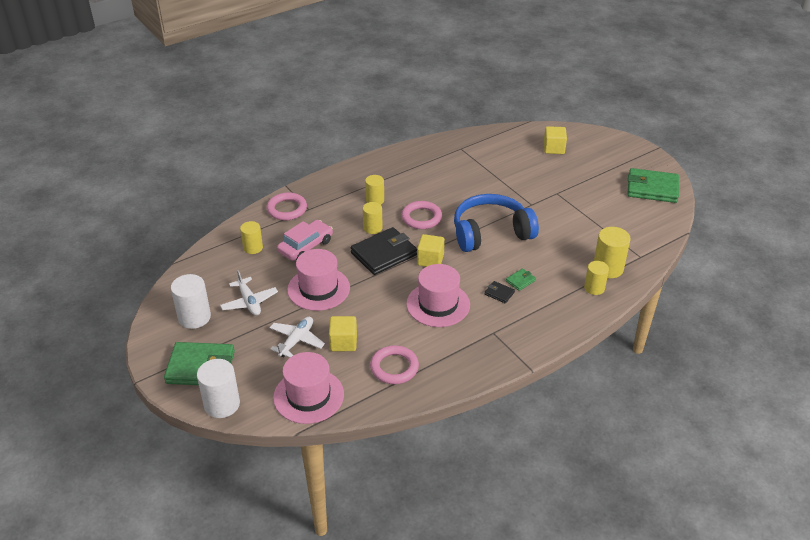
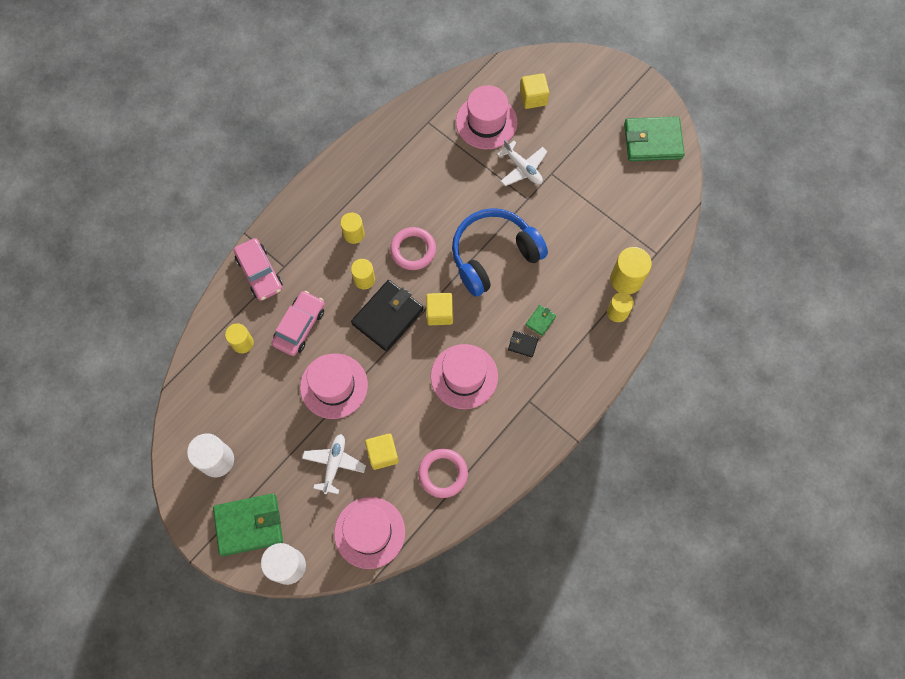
camera: 15 degrees left, 30 degrees up
(249, 302) = (267, 423): white plane -> white plane (522, 168)
(287, 209) = (259, 273): pink ring -> pink car
(509, 156) = (486, 122): none -> pink hat

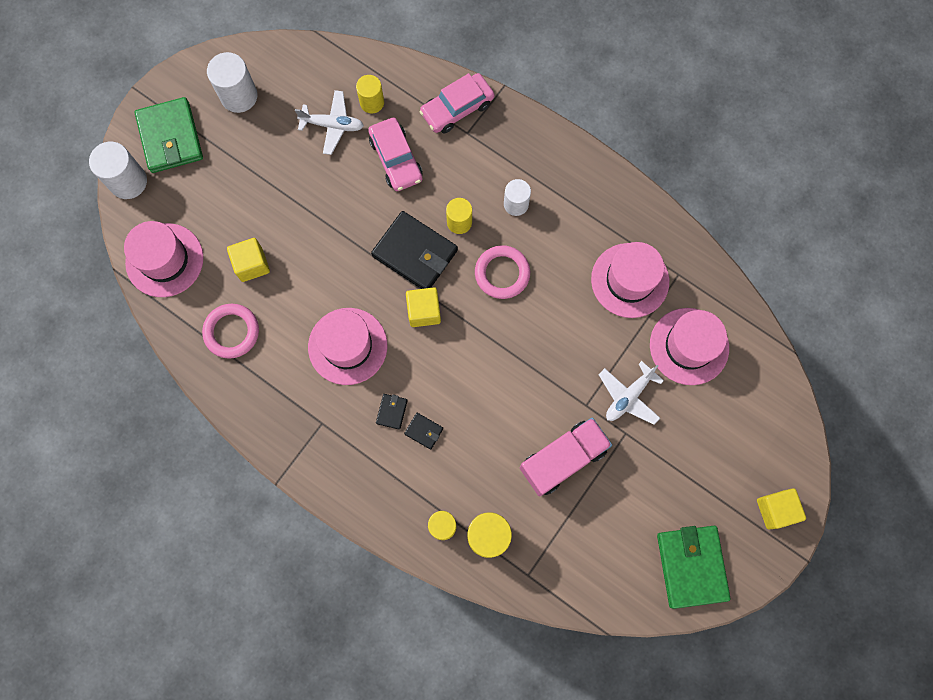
camera: 85 degrees right, 5 degrees up
(300, 326) = (396, 159): pink car -> pink car turned 45 degrees clockwise
(334, 386) = (328, 204): pink hat -> pink hat (630, 280)
(334, 464) = (238, 215): white plane -> white plane (332, 125)
(354, 234) = (516, 204): yellow cylinder -> white cylinder
(494, 256) = (504, 369): blue headphones -> none
(533, 97) = (734, 403): yellow cube -> yellow cube (775, 510)
(540, 321) = (424, 431): green wallet -> black wallet
(569, 220) = (563, 459): none -> pink truck

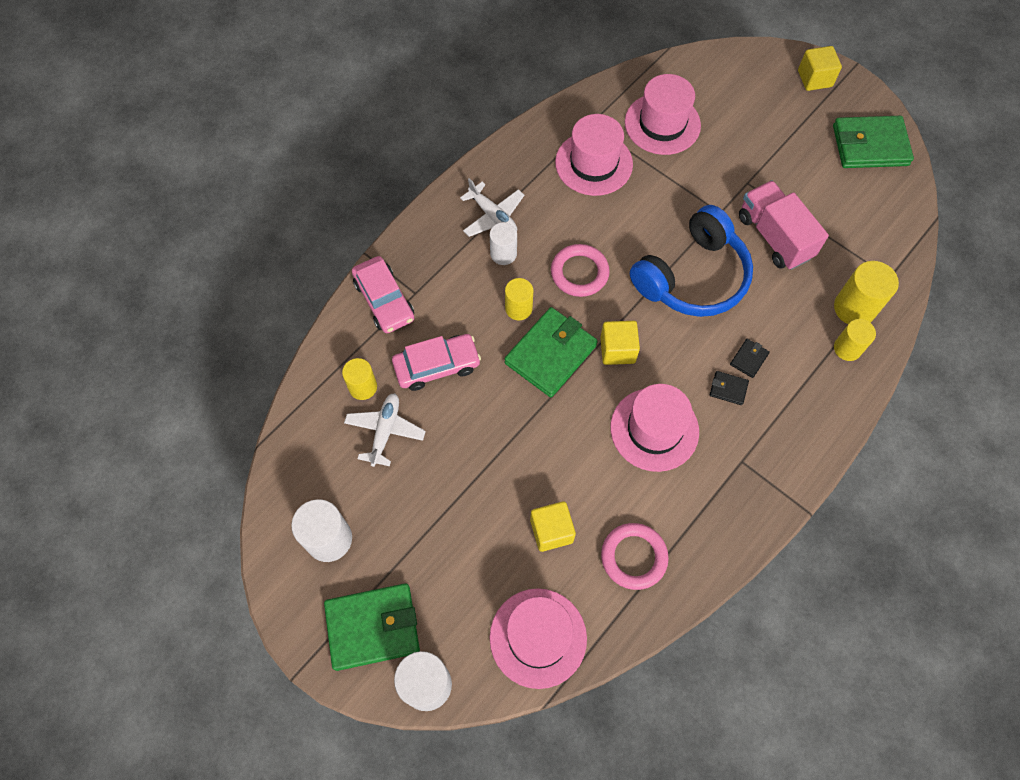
camera: 85 degrees left, 10 degrees down
(415, 253) = (550, 354): black wallet -> green wallet
(508, 378) = (692, 277): none -> blue headphones
(628, 396) = (711, 176): white plane -> white plane (493, 216)

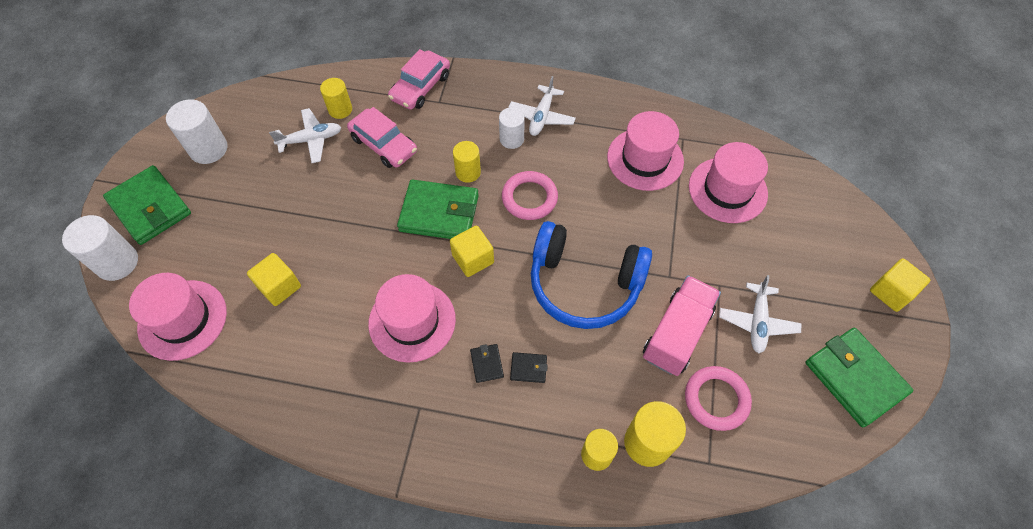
camera: 60 degrees right, 5 degrees down
(633, 557) = (283, 359): pink ring -> pink ring (716, 399)
(793, 177) = (757, 322): none -> white plane

